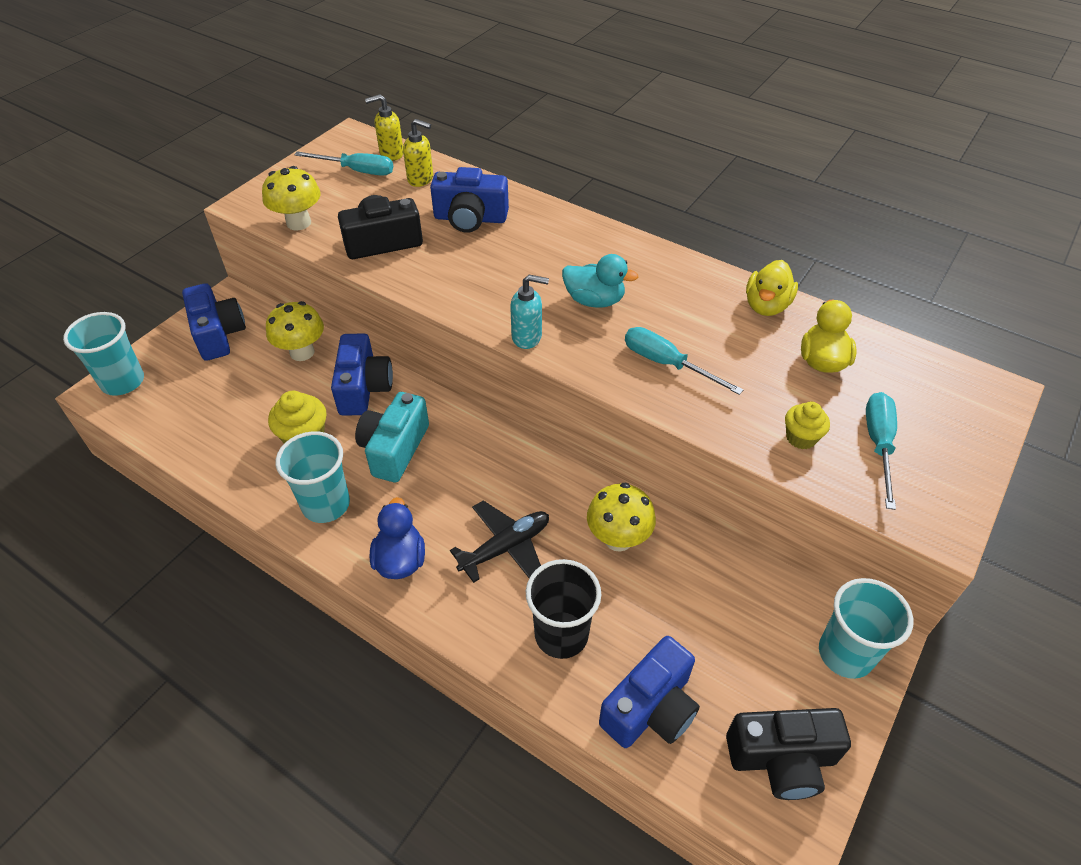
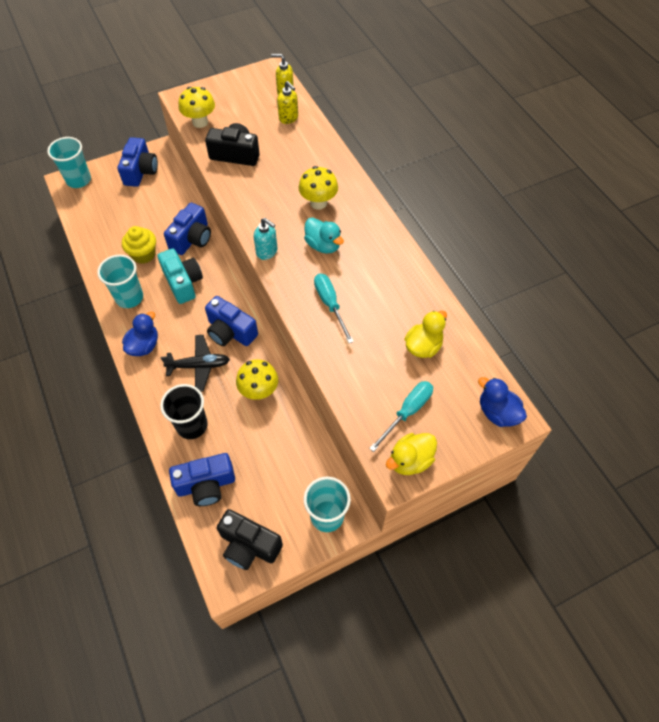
camera: 30 degrees right, 10 degrees up
(302, 352) = (175, 202): yellow mushroom -> yellow mushroom (318, 203)
(357, 171) = (256, 98): turquoise screwdriver -> none
(394, 449) = (183, 282): turquoise camera -> turquoise camera turned 105 degrees clockwise
(470, 218) = (296, 158): blue camera -> blue camera (230, 332)
(766, 306) = (422, 295): yellow duck -> yellow duck (410, 460)
(801, 438) = (366, 385): yellow cupcake -> none
(974, 394) = (497, 412): none -> blue duck

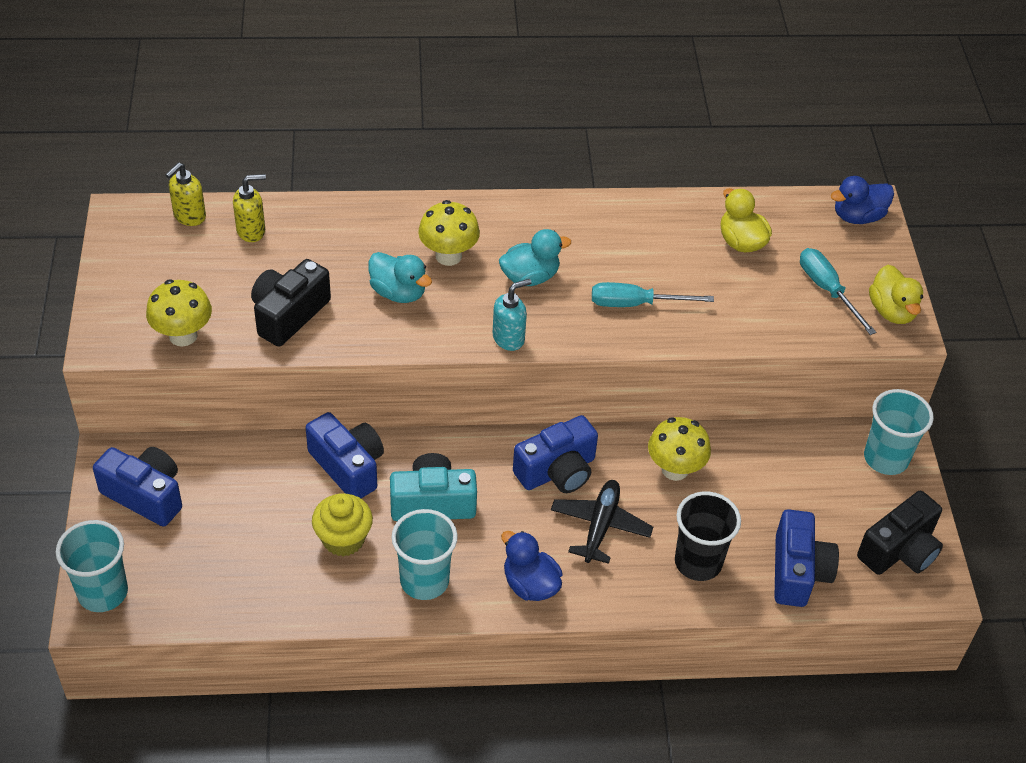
camera: 70 degrees left, 10 degrees down
(276, 192) = (398, 292): none -> turquoise duck

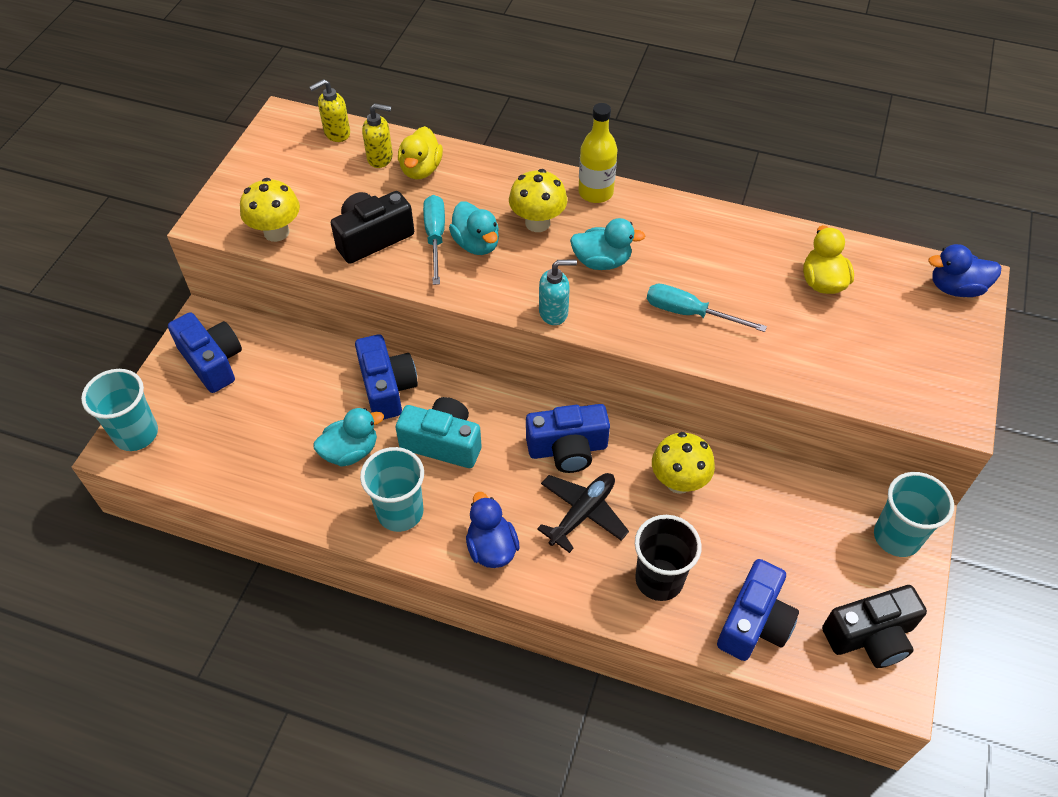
camera: 25 degrees right, 5 degrees up
(343, 539) = (350, 451): yellow cupcake -> turquoise duck
(490, 211) = (595, 192): none -> yellow bottle
(827, 290) = (890, 352): turquoise screwdriver -> turquoise screwdriver (435, 237)
(891, 311) = (950, 392): yellow duck -> yellow duck (421, 169)

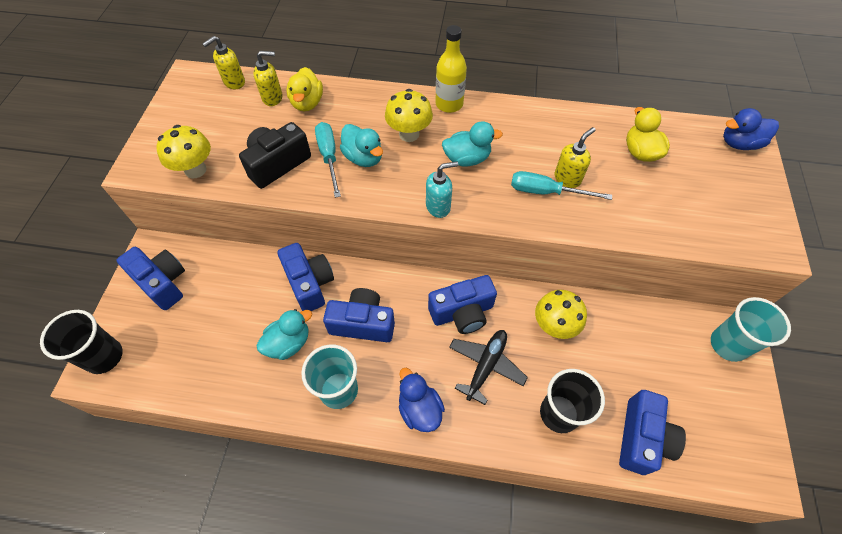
camera: 10 degrees left, 5 degrees up
(136, 434) = (104, 357): turquoise cup -> black cup
(443, 443) = (362, 323): turquoise camera -> blue camera
(720, 301) = (567, 178): none -> yellow soap dispenser
(870, 636) = (733, 433): black camera -> none

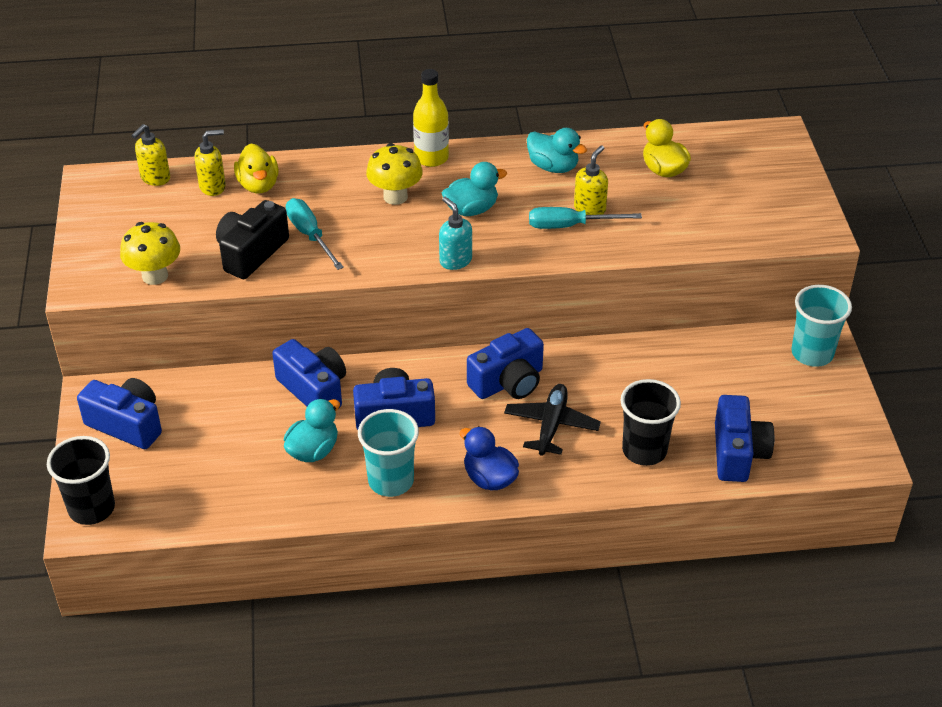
camera: 15 degrees left, 15 degrees down
(363, 158) = (351, 229): turquoise duck -> turquoise duck (553, 167)
(438, 207) = (455, 260): turquoise soap dispenser -> turquoise soap dispenser turned 90 degrees counterclockwise
(554, 326) = (617, 374): yellow mushroom -> none
(739, 143) = (769, 143): blue duck -> none

